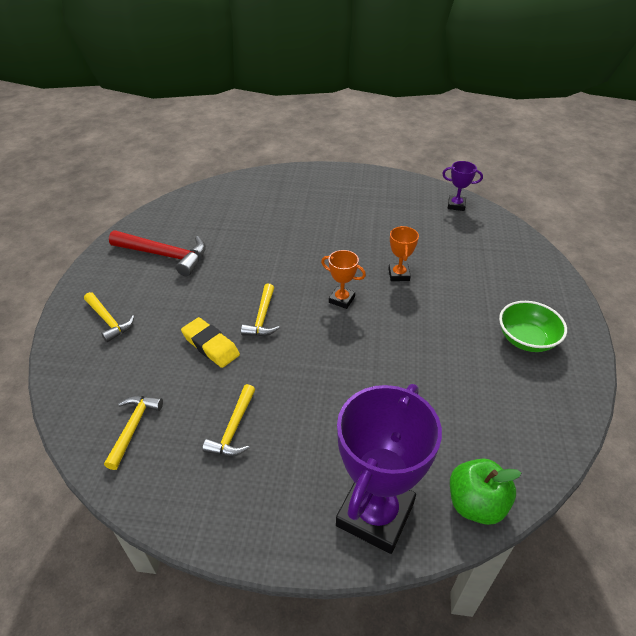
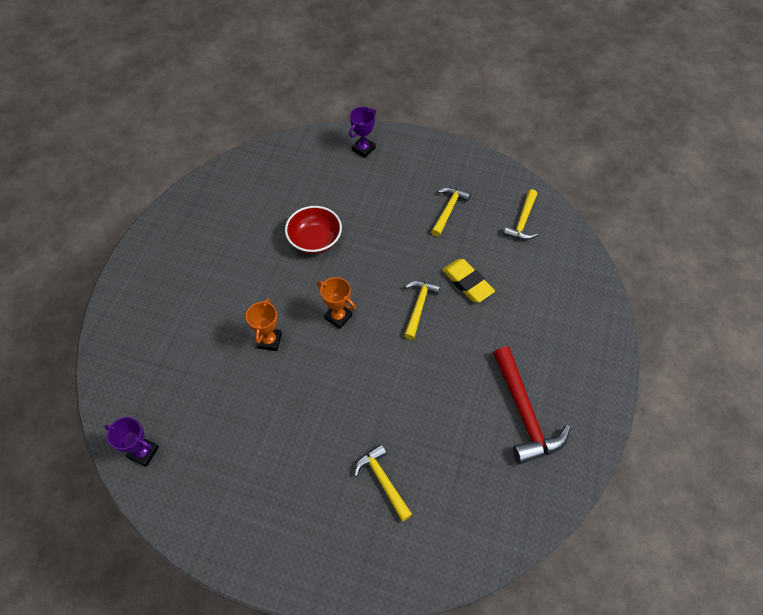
camera: 170 degrees left, 15 degrees up
(108, 321) = (566, 325): yellow hammer -> yellow hammer (382, 481)
(165, 255) = (524, 413): red hammer -> red hammer turned 135 degrees counterclockwise
(375, 514) = (363, 149): purple trophy -> purple trophy, size x0.47
(394, 367) = (315, 240): none -> red bowl
(476, 504) = (300, 146): green apple -> none
(526, 339) = (191, 248): green bowl -> none

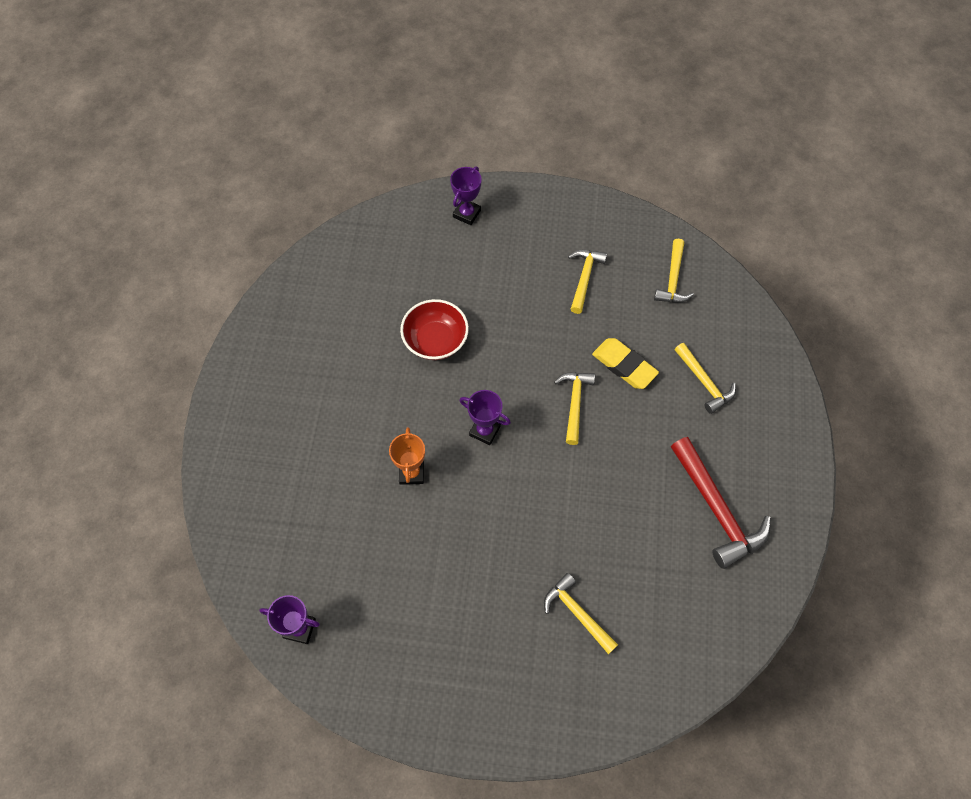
camera: 10 degrees left, 5 degrees up
(338, 317) = (484, 431): orange trophy -> purple trophy
(533, 306) = (704, 382): none -> yellow hammer

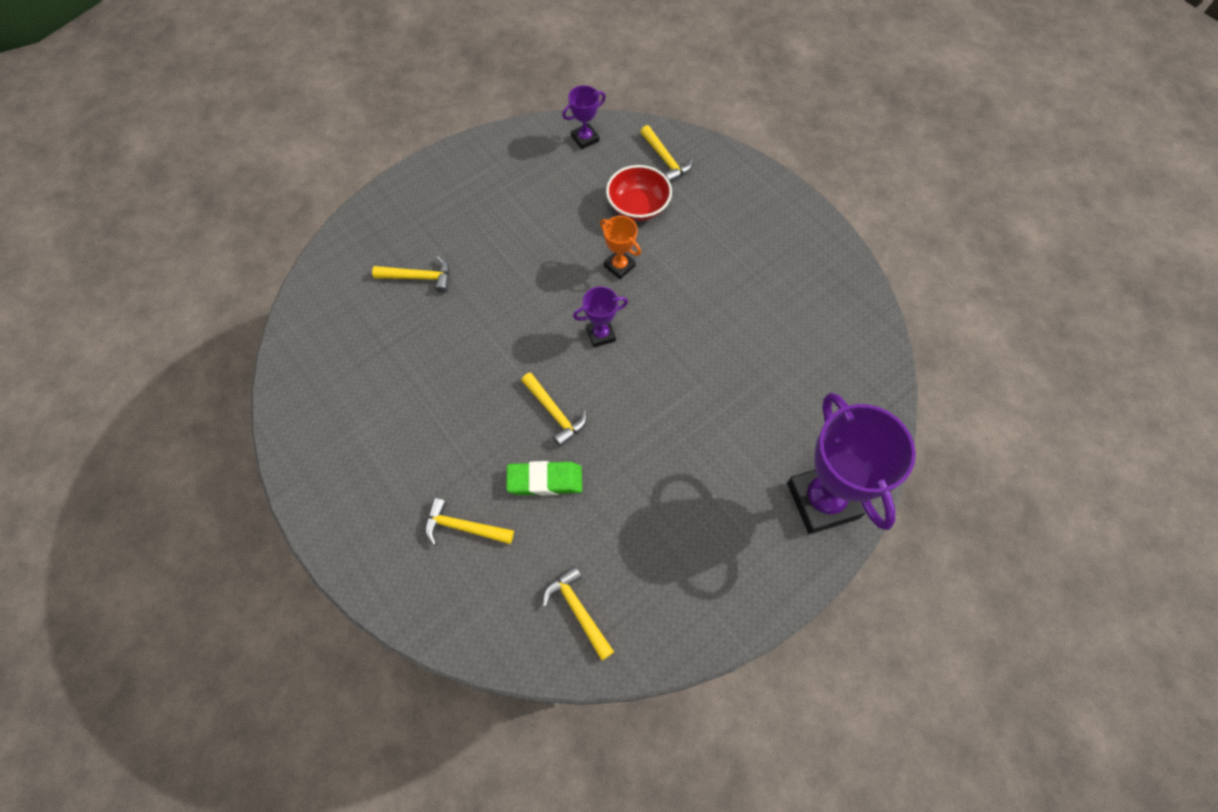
camera: 135 degrees right, 0 degrees up
(435, 340) = (712, 367): red bowl -> red bowl (638, 206)
(466, 214) = (823, 500): purple trophy -> purple trophy, size x2.13
(584, 278) = (657, 534): yellow hammer -> yellow hammer (666, 160)
(624, 366) = (545, 480): yellow eraser -> green eraser
(717, 510) = (370, 426): red hammer -> none

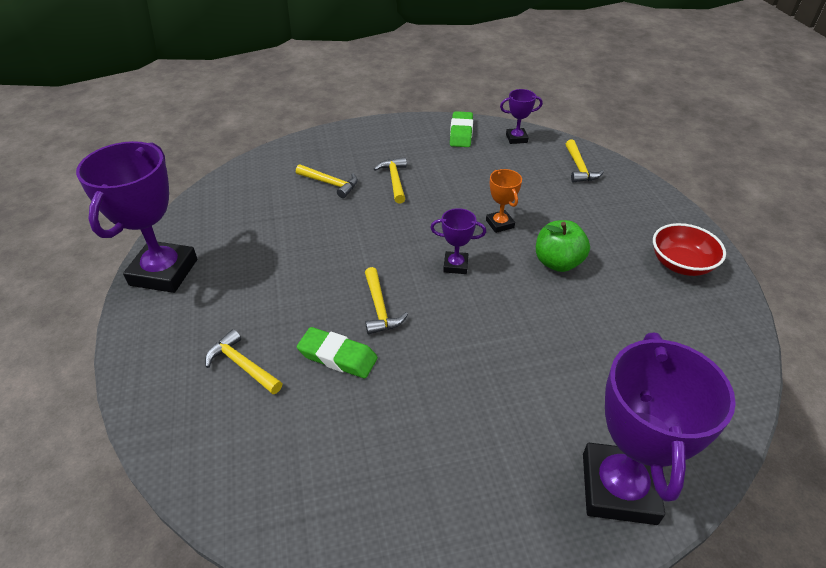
camera: 25 degrees right, 20 degrees down
(314, 461) = (164, 272): none -> purple trophy
(522, 151) = (461, 133): none -> green eraser
(578, 610) = (297, 482): yellow hammer -> yellow hammer (394, 180)
(638, 206) = (538, 190): red bowl -> red bowl (681, 264)
(692, 294) = (558, 263): none -> green apple

